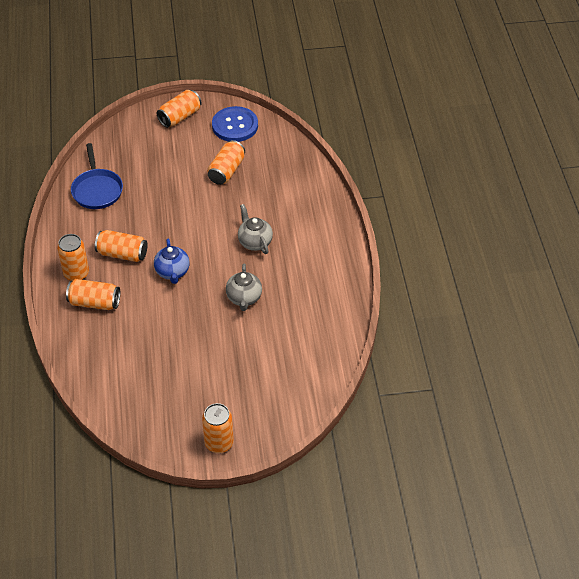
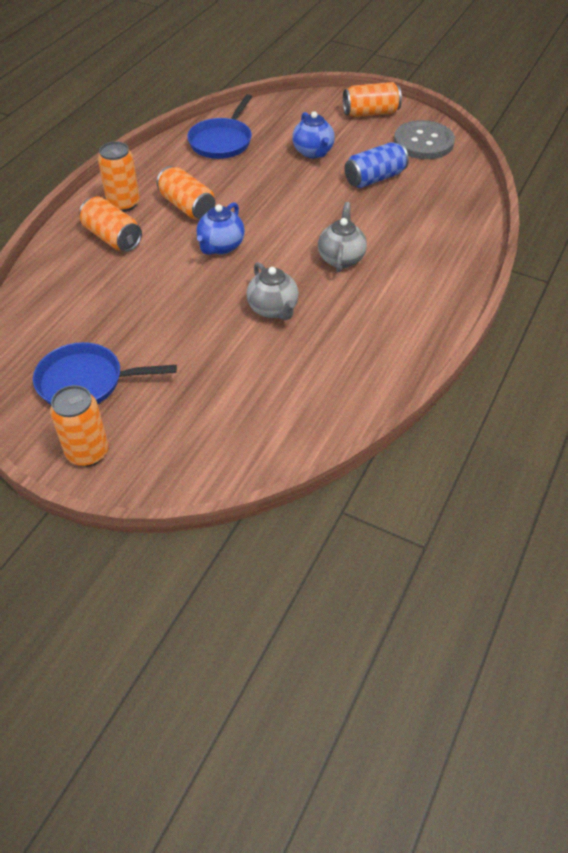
camera: 35 degrees right, 0 degrees up
(169, 169) = (313, 152): none -> blue teapot
(176, 405) = (86, 382): none -> blue pan
(226, 171) = (374, 178): orange can -> blue can
(235, 126) = (423, 142): blue button -> grey button
(244, 298) = (273, 309): grey teapot -> grey teapot turned 60 degrees counterclockwise

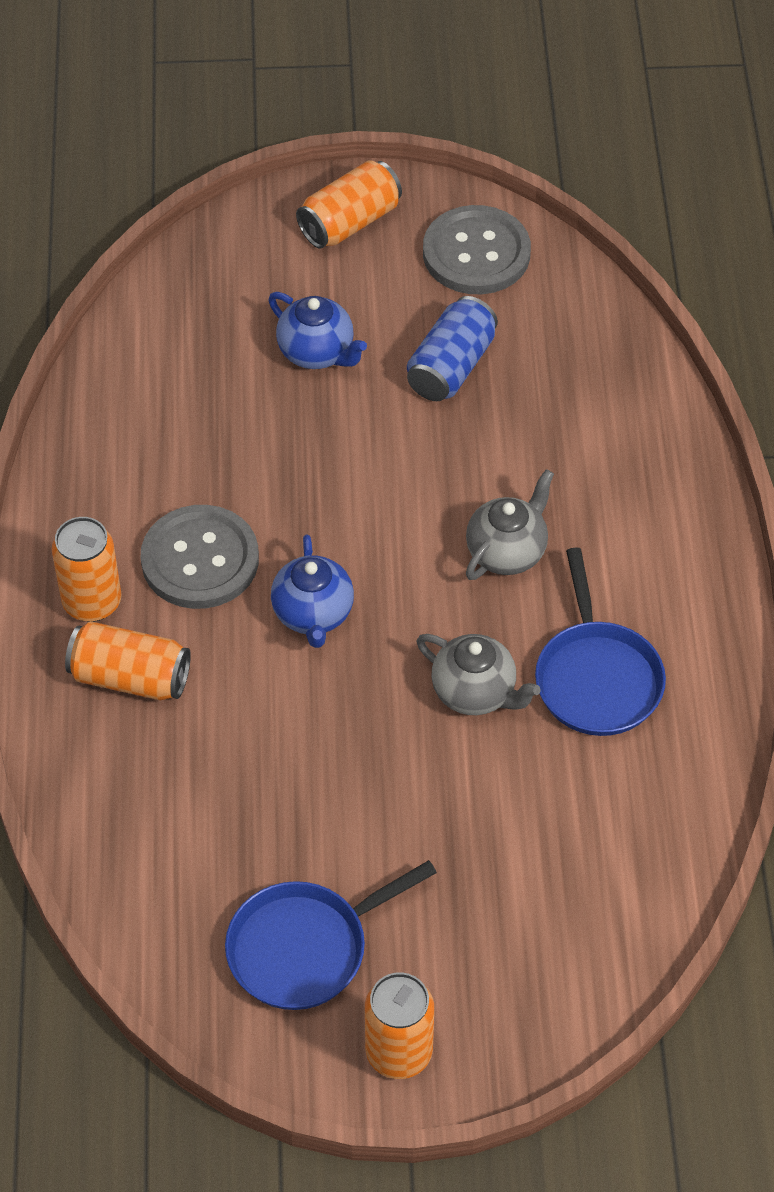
camera: 30 degrees left, 5 degrees up
(187, 206) = (200, 560): orange can -> grey button
(222, 141) = (149, 394): blue pan -> blue pan (597, 678)
(341, 258) = (507, 552): grey teapot -> grey teapot turned 60 degrees clockwise

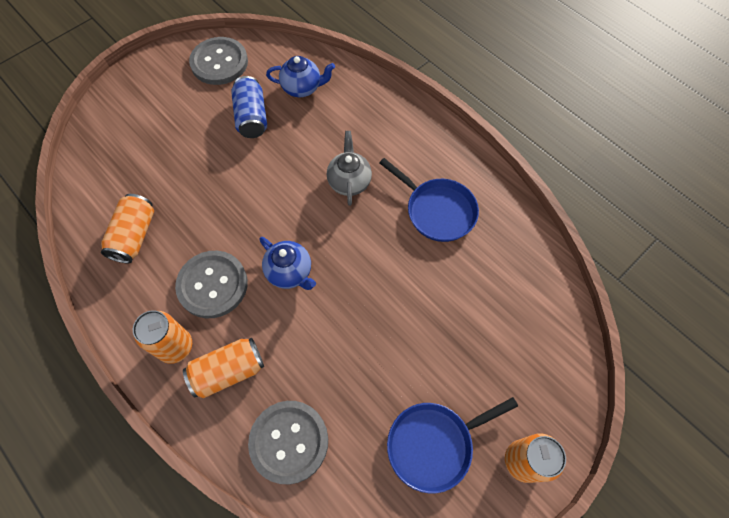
camera: 40 degrees left, 10 degrees up
(132, 810) = (289, 442): none -> grey button
(305, 948) = (434, 444): blue pan -> blue pan turned 45 degrees clockwise
(317, 353) = (185, 149): blue teapot -> blue teapot (302, 88)
(350, 222) = (150, 83): orange can -> orange can (134, 235)
(475, 693) = (394, 255): grey teapot -> none

